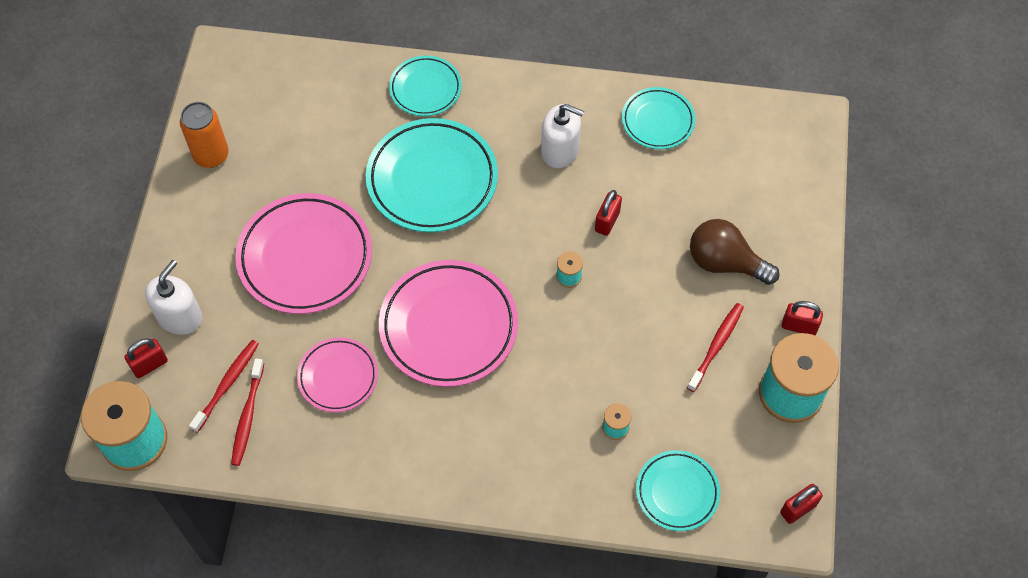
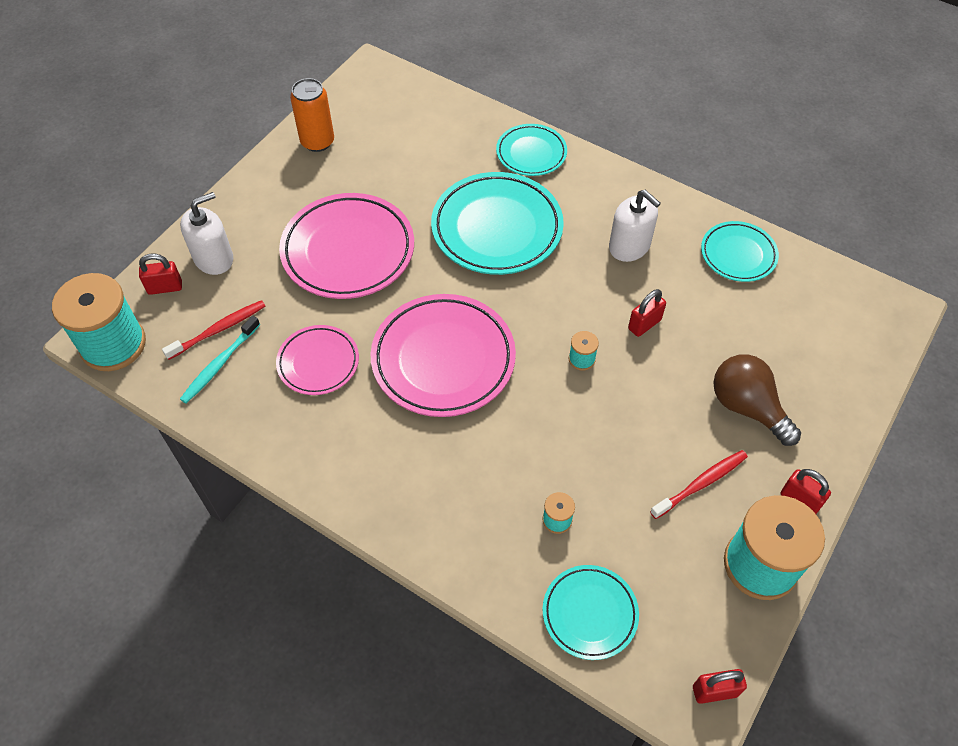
camera: 25 degrees right, 5 degrees down
(247, 416) = (219, 364): red toothbrush -> turquoise toothbrush

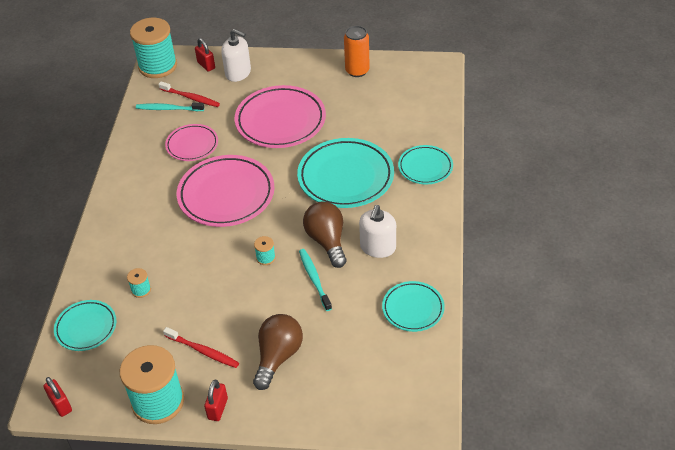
camera: 65 degrees right, 10 degrees down
(591, 288) = (327, 241): none -> brown light bulb
(644, 324) = (314, 279): red padlock -> turquoise toothbrush

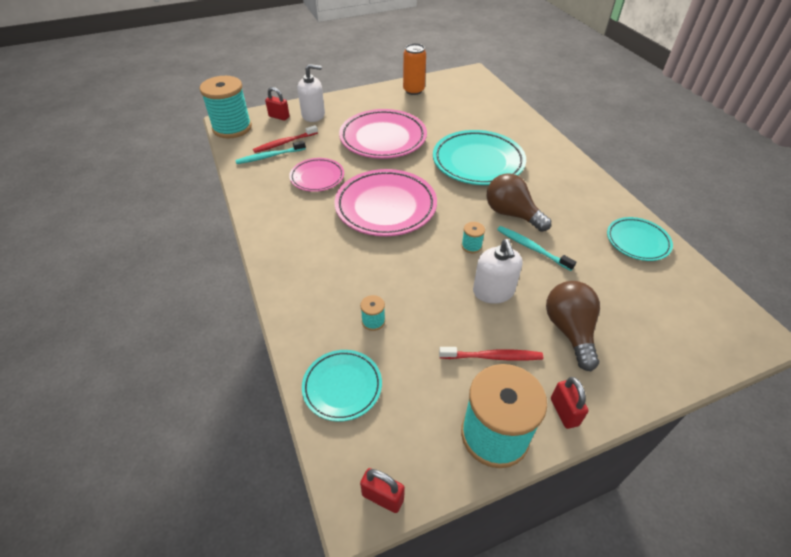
camera: 30 degrees left, 0 degrees up
(191, 98) = (284, 143): red toothbrush -> red toothbrush turned 150 degrees clockwise
(378, 247) = (558, 204): white soap dispenser -> white soap dispenser (493, 291)
(425, 167) = (532, 137): turquoise plate -> none

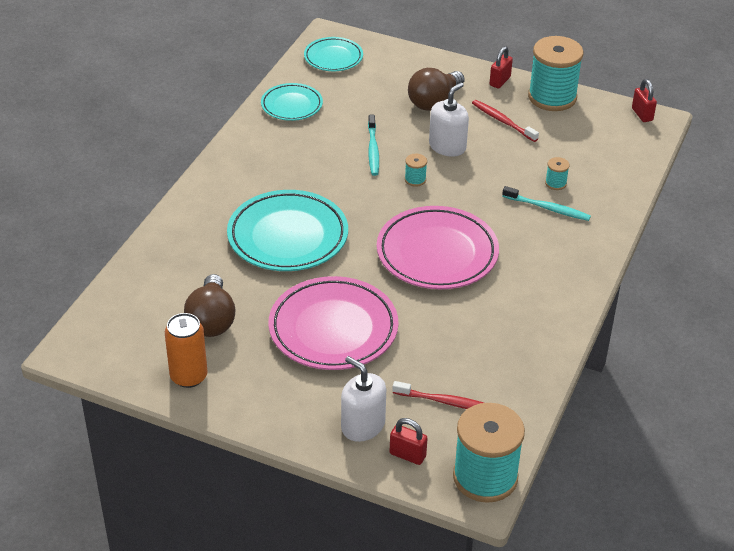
camera: 135 degrees left, 5 degrees down
(269, 156) = (483, 393): turquoise toothbrush -> turquoise toothbrush (548, 208)
(279, 117) = (407, 455): red padlock -> red padlock turned 45 degrees counterclockwise
(317, 177) = (462, 328): pink plate -> none
(342, 387) = (616, 165): turquoise plate -> turquoise plate (333, 58)
(511, 214) = (343, 179): brown light bulb -> brown light bulb (211, 320)

